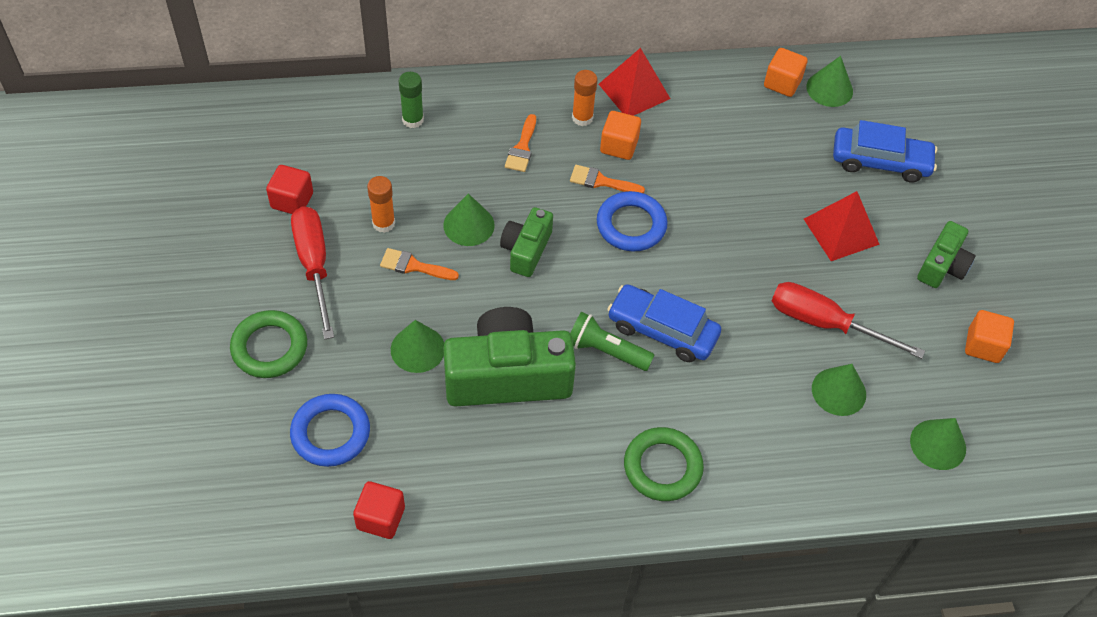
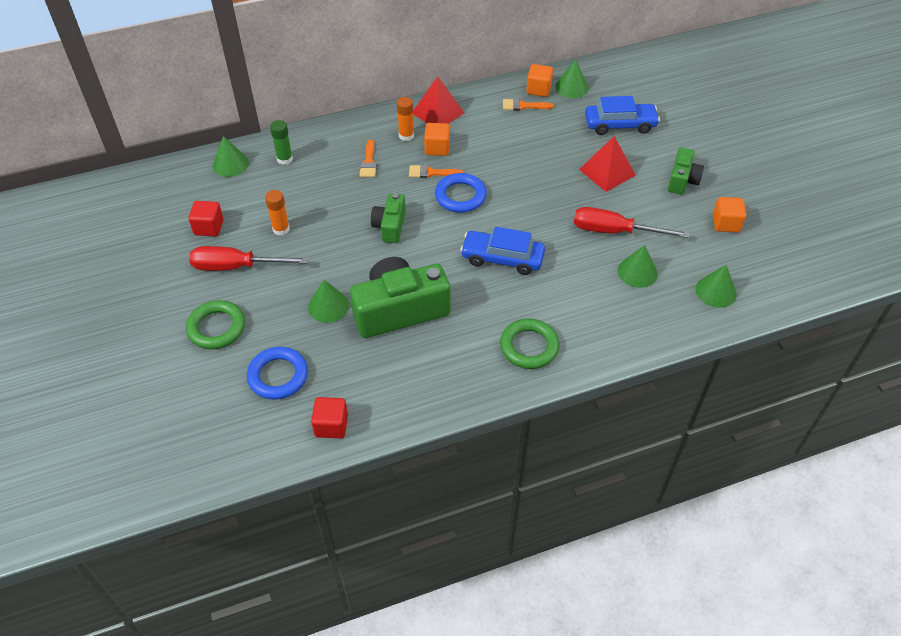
camera: 10 degrees left, 5 degrees down
(314, 266) = (236, 267): red screwdriver -> red screwdriver turned 60 degrees counterclockwise
(413, 266) = (311, 252): orange brush -> orange brush (523, 106)
(468, 225) = (344, 218): green cone -> green cone (230, 164)
(606, 351) = (466, 279): green flashlight -> none

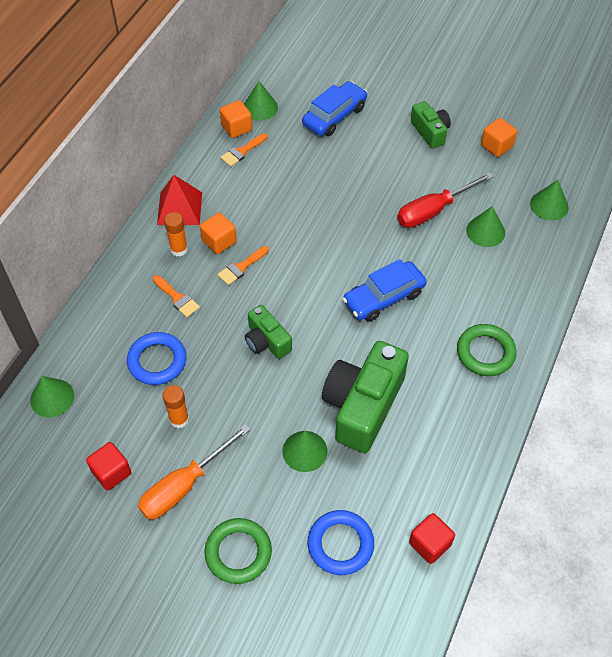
camera: 45 degrees left, 5 degrees up
(236, 267) = (184, 485): red screwdriver -> orange screwdriver
(284, 159) = (98, 353): green glue stick -> none
(460, 196) = (289, 270): blue ring -> blue ring (157, 361)
(607, 172) = (372, 164): red pyramid -> none

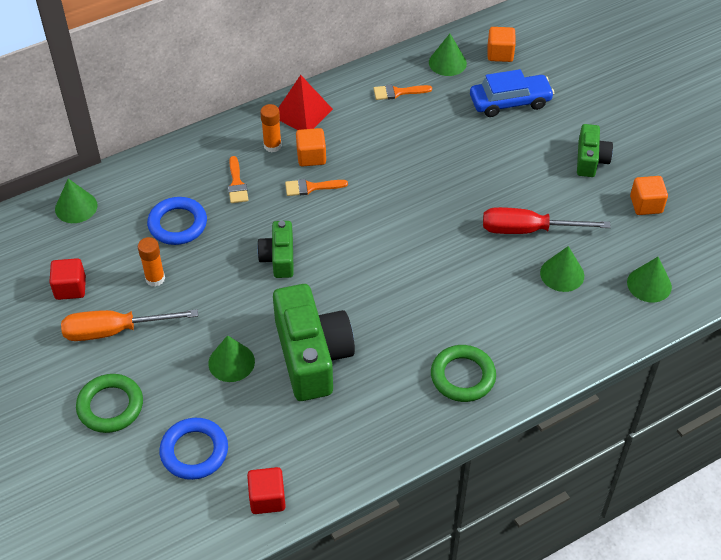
camera: 35 degrees right, 5 degrees down
(236, 128) = (411, 70): orange cube -> orange cube (500, 54)
(362, 405) = (312, 355): green camera -> green camera turned 105 degrees clockwise
(384, 297) = (412, 278): blue car -> none

